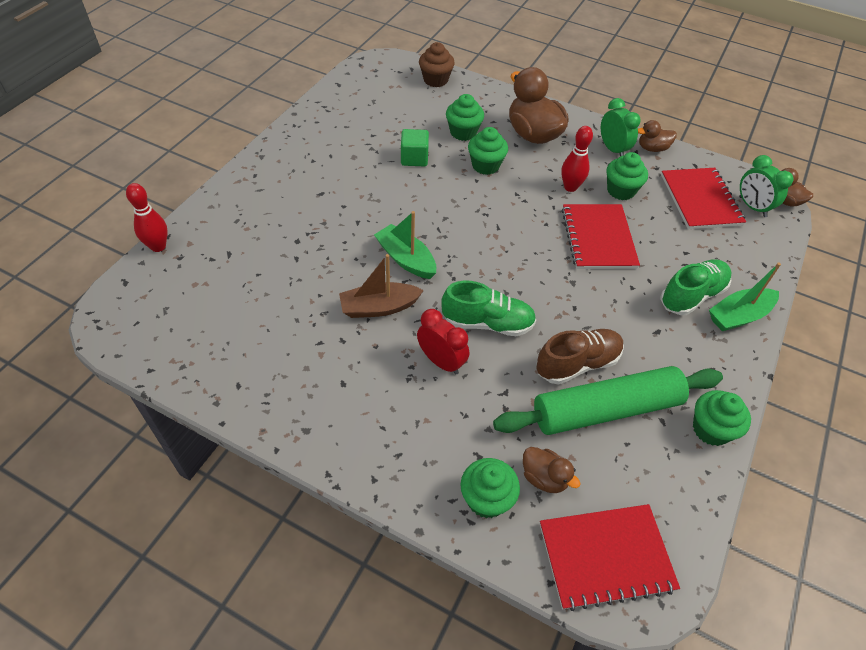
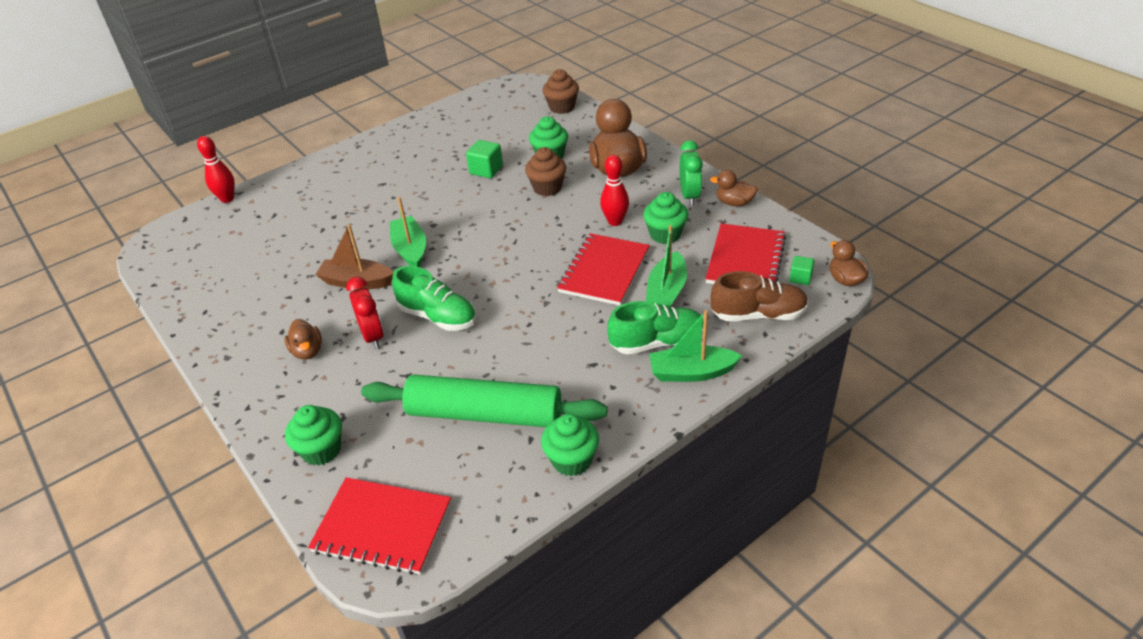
camera: 30 degrees right, 10 degrees down
(485, 165) = (547, 188): green cupcake -> brown cupcake
(544, 478) = (382, 450): brown duck -> brown duck (307, 351)
(577, 364) = (490, 370): brown shoe -> brown shoe (758, 315)
(663, 245) = (666, 291): none -> green boat
(752, 207) = (800, 278): green clock -> green cube

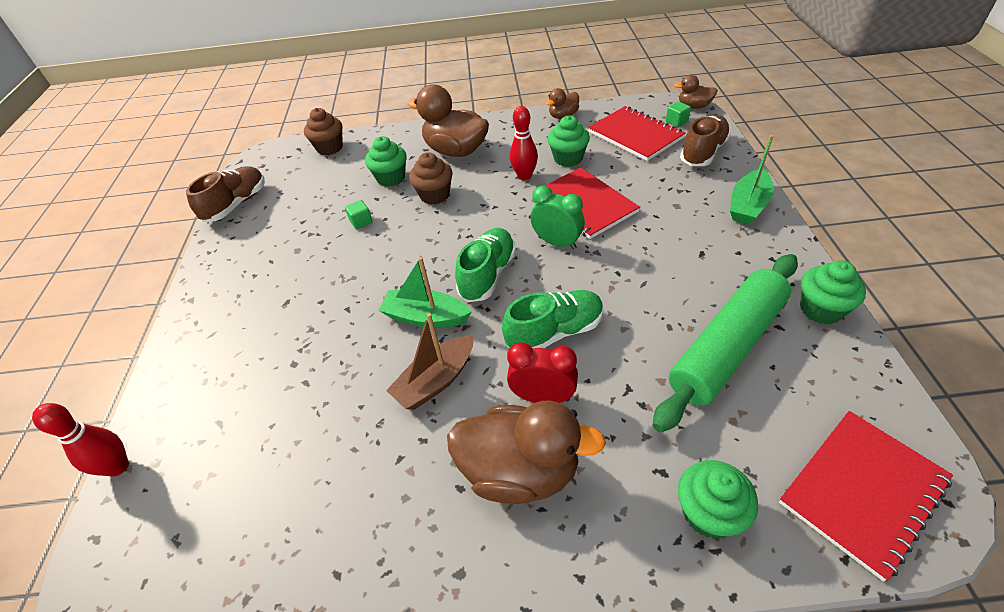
camera: 55 degrees left, 5 degrees up
(307, 351) = (520, 471): brown duck -> brown duck, size x1.96
(459, 107) = (236, 204): none -> brown shoe
(486, 170) = (361, 222): green cube -> green cube, size x0.64
(657, 342) = (699, 209): green shoe -> green shoe (488, 275)
(666, 291) = (640, 183): green boat -> none
(689, 196) = (533, 131): green clock -> green clock (557, 243)

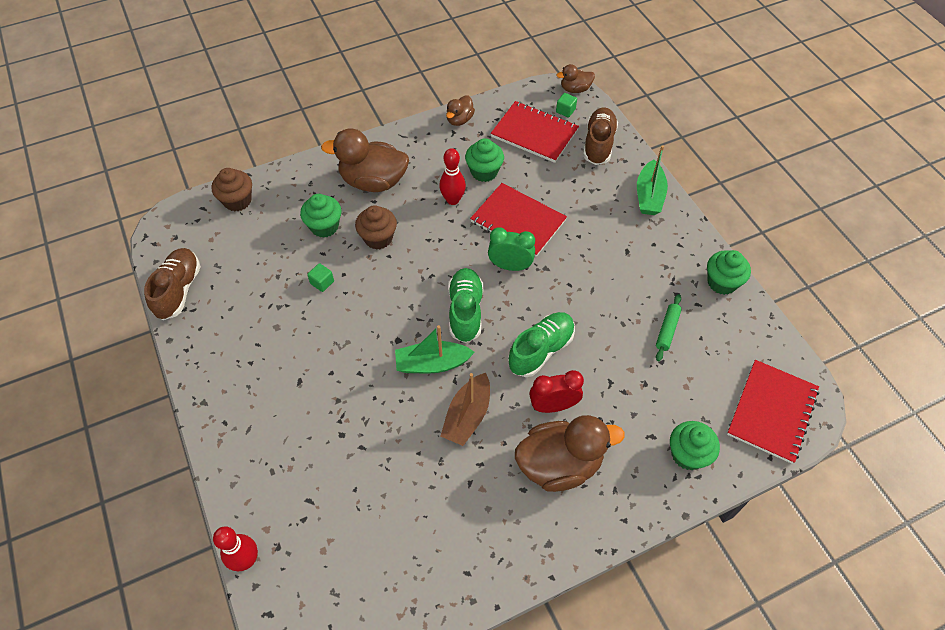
camera: 25 degrees left, 10 degrees up
(726, 347) = (667, 330): green rolling pin -> green rolling pin, size x0.41

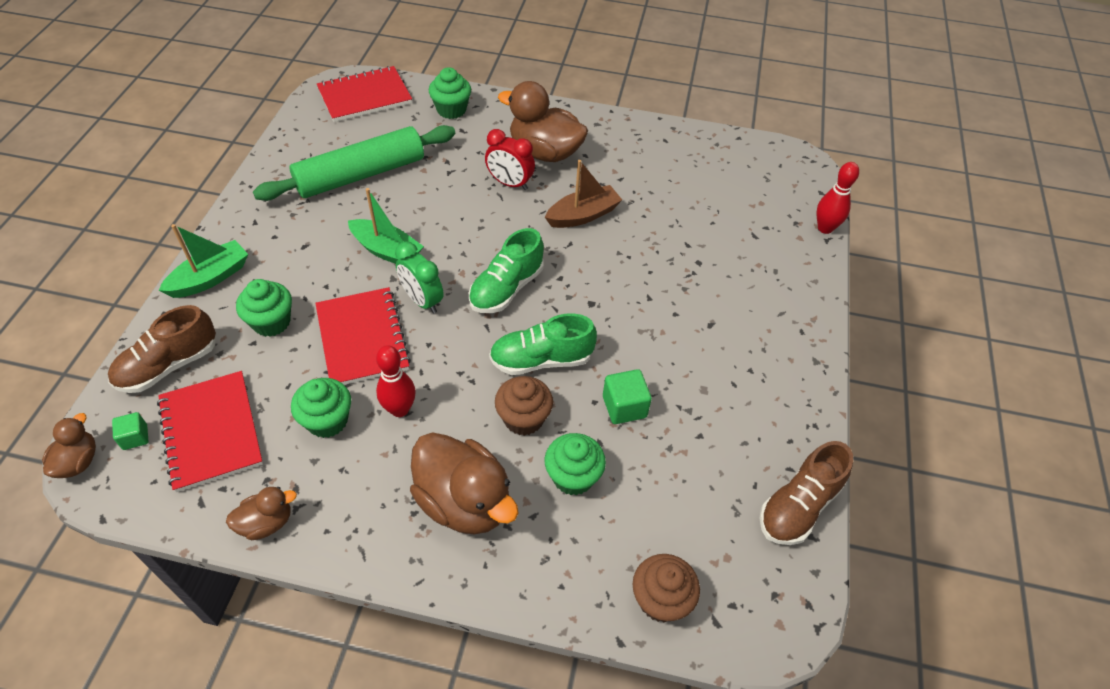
camera: 145 degrees left, 5 degrees down
(322, 282) = (624, 407): green cube -> green cube, size x1.56
(432, 364) = (577, 266): green boat -> green boat (386, 250)
(541, 350) = (476, 221): green shoe -> green shoe (541, 360)
(575, 89) = (78, 462): brown duck -> brown duck turned 105 degrees counterclockwise
(667, 330) = (361, 175): green rolling pin -> green rolling pin, size x2.46
(722, 282) = (269, 177): green cupcake -> green cupcake (271, 322)

